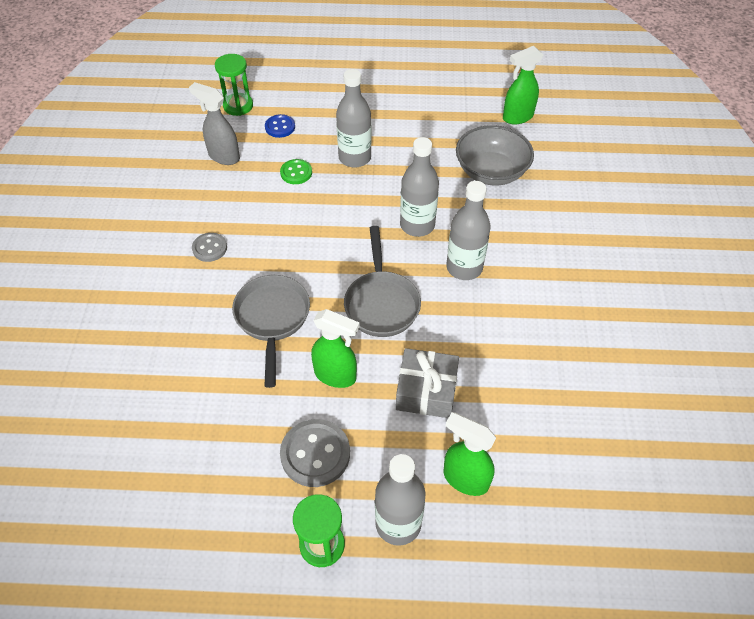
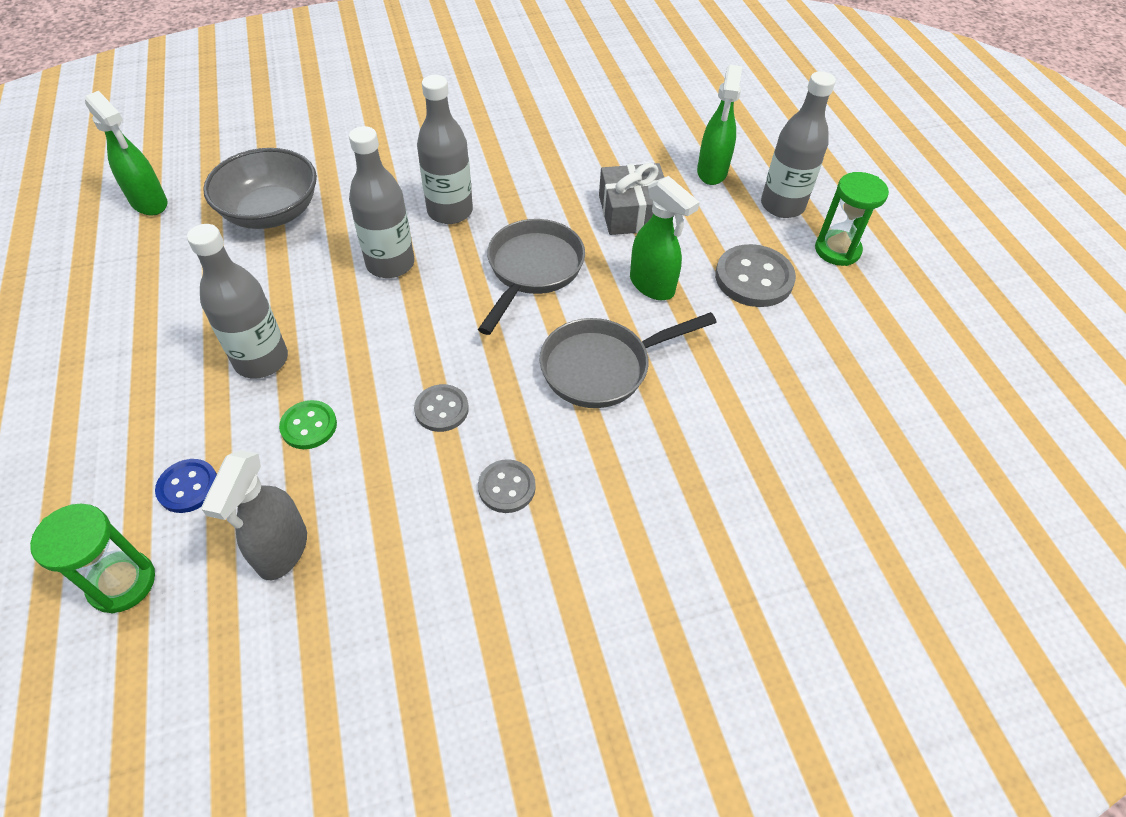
camera: 110 degrees left, 0 degrees up
(279, 230) = (441, 409): none -> grey button
(336, 375) = (652, 286): green spray bottle -> green spray bottle turned 135 degrees clockwise
(381, 303) = (532, 270): grey pan -> grey pan turned 45 degrees counterclockwise

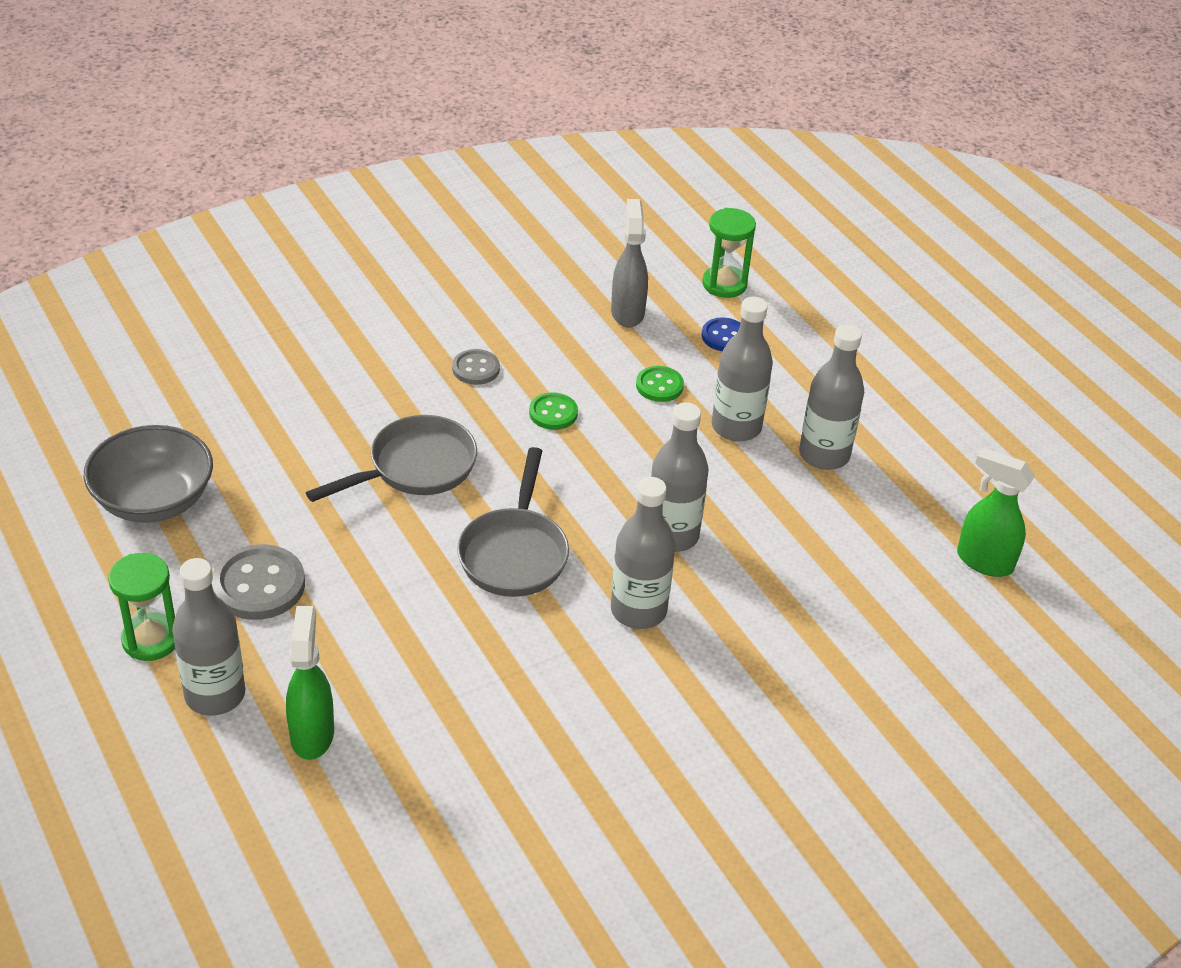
camera: 165 degrees right, 10 degrees down
(199, 315) = (824, 455): none -> grey bottle
(271, 212) = (841, 573): grey bowl -> grey bowl (154, 500)
(441, 409) = (553, 413): grey button -> green button
(633, 212) = (413, 649): grey gift -> none
(652, 286) = (376, 557): green spray bottle -> none

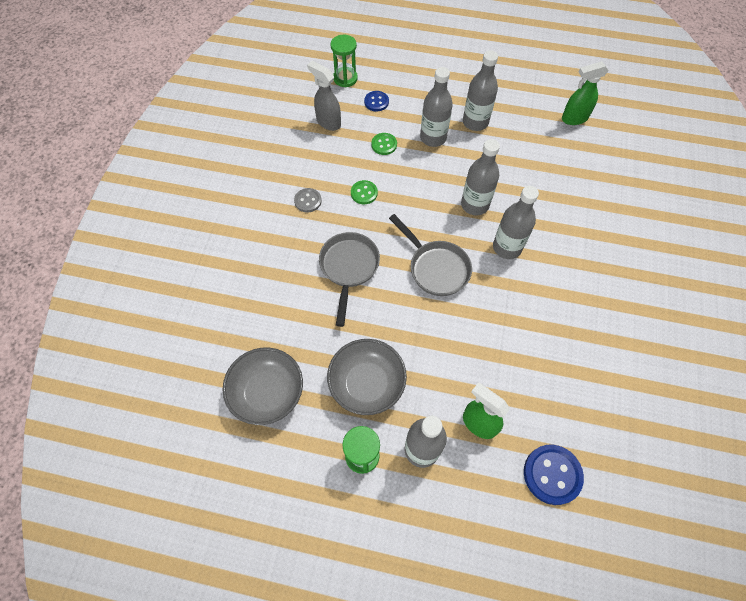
camera: 45 degrees left, 20 degrees up
(259, 585) = (367, 384): grey button -> grey bowl
(310, 860) = (552, 474): none -> blue button

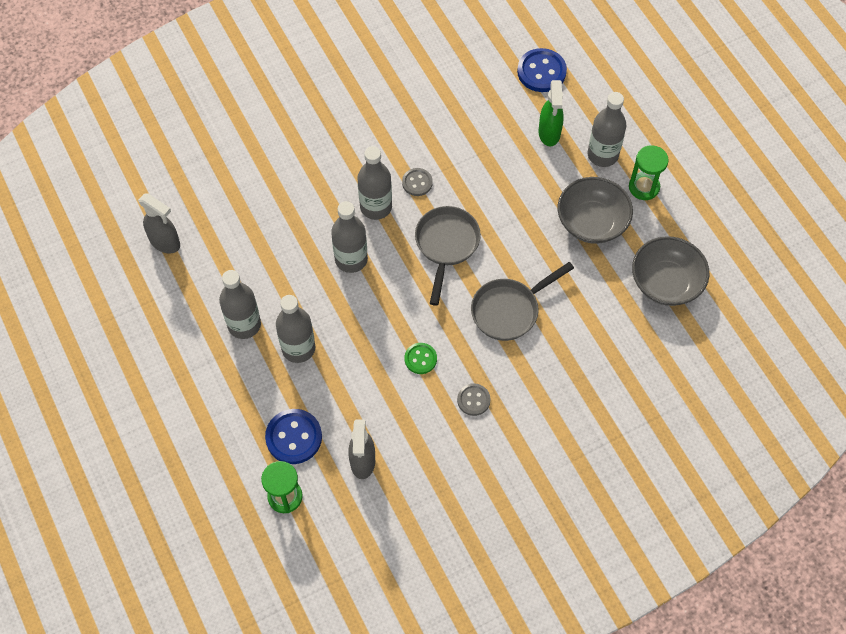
camera: 130 degrees left, 0 degrees up
(376, 102) = (294, 437): blue button -> blue button, size x1.67
(384, 145) = (346, 386): green button -> none
(507, 288) = (417, 183): none -> grey button
(574, 118) = (165, 242): green spray bottle -> grey spray bottle

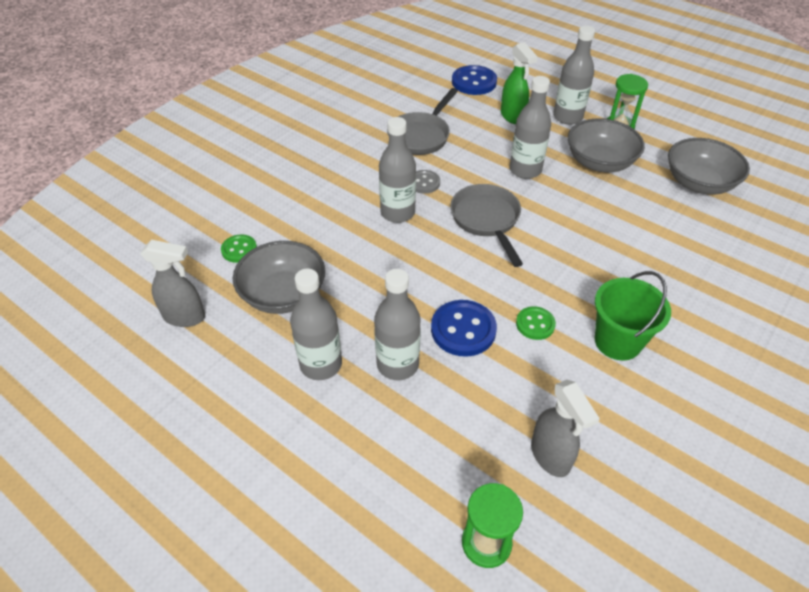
camera: 25 degrees left, 15 degrees down
(230, 193) = (239, 249): none -> green button
(245, 252) = (283, 294): none -> grey bowl
(294, 437) = (452, 463): blue button -> blue button (463, 330)
(351, 259) = (402, 262): grey bottle -> grey bottle (525, 170)
(473, 400) = (617, 341): grey button -> green bucket
(509, 310) = (586, 250): grey pan -> grey pan (421, 136)

